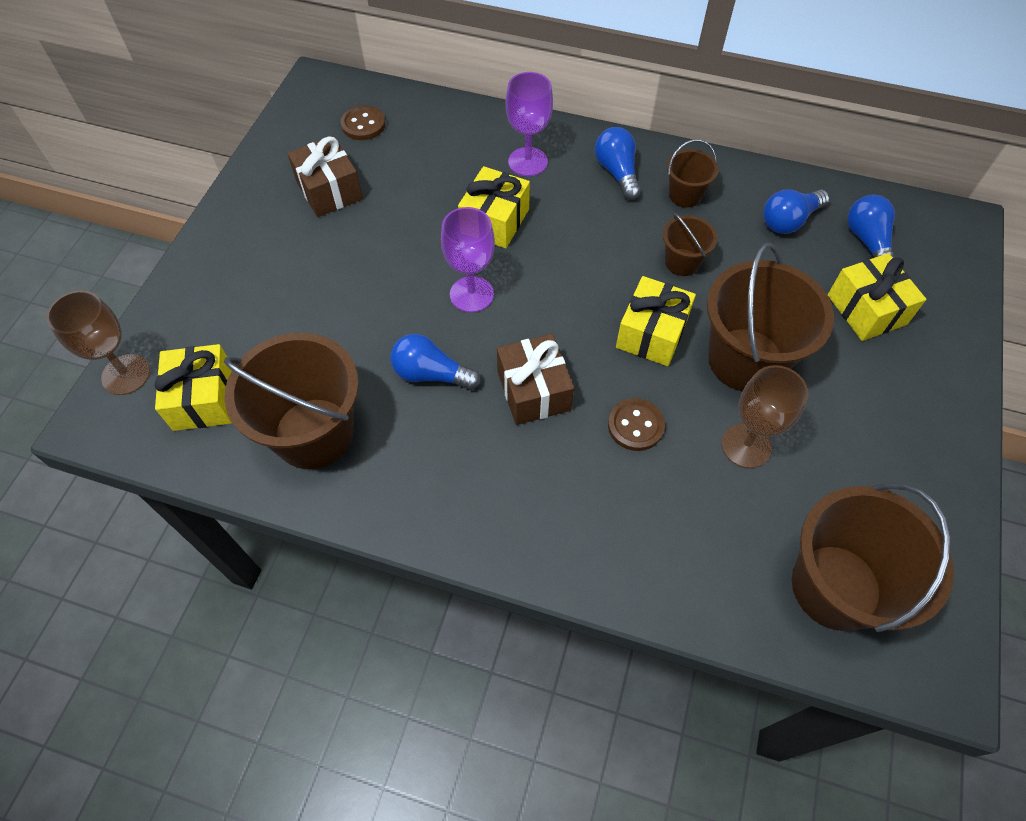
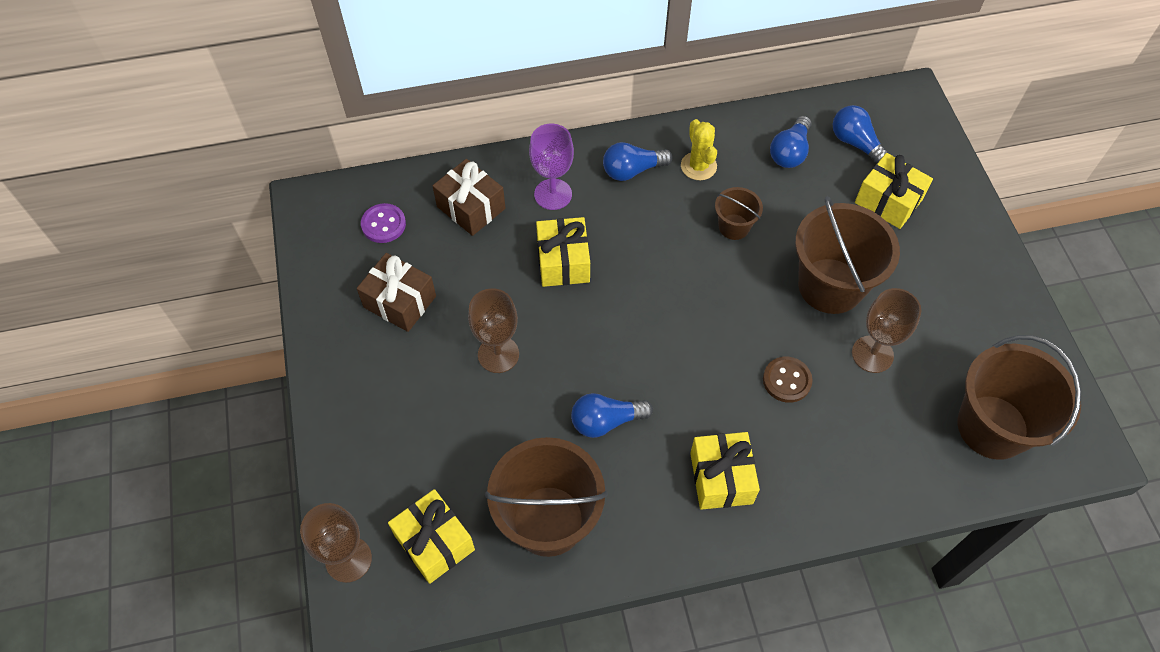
camera: 30 degrees left, 0 degrees up
(363, 124) = (383, 224): brown button -> purple button
(378, 271) = (498, 354): none -> brown goblet
(471, 294) = (590, 336): purple goblet -> none
(533, 391) = (694, 392): brown gift -> brown gift (471, 207)
(617, 172) = (632, 170): blue light bulb -> blue light bulb turned 60 degrees counterclockwise
(651, 333) = (750, 299): yellow gift -> yellow gift (721, 478)
(685, 195) = (698, 166): brown bucket -> yellow cactus

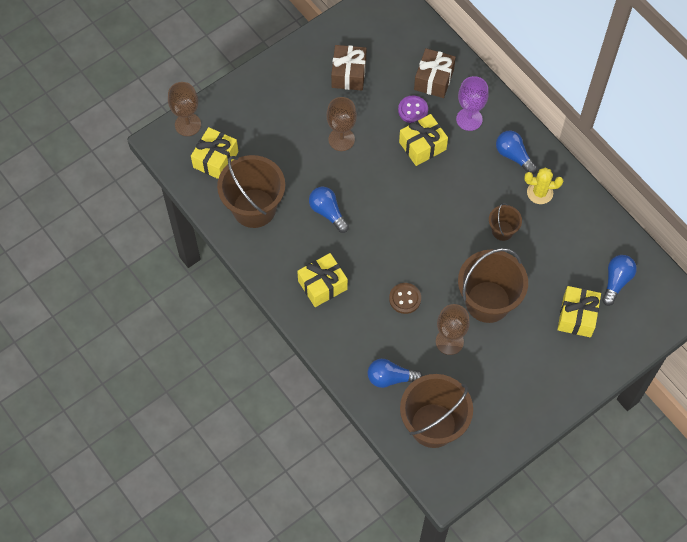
camera: 65 degrees right, 5 degrees up
(383, 224) = (396, 40): purple button -> purple button (413, 110)
(698, 166) = (539, 192): yellow cactus -> yellow cactus turned 45 degrees clockwise
(790, 152) = (584, 243): blue light bulb -> blue light bulb (390, 378)

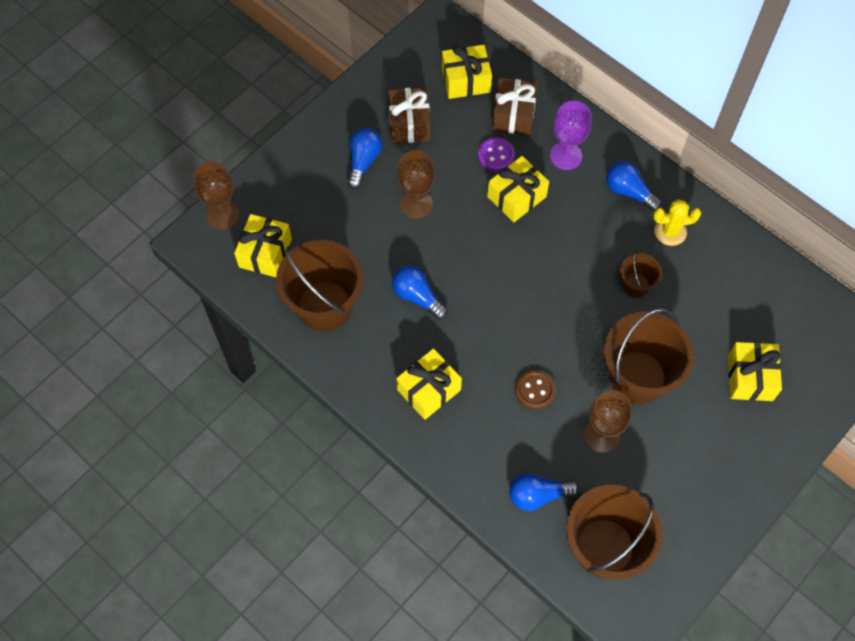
camera: 10 degrees left, 0 degrees up
(401, 45) = (466, 80): none -> yellow gift
(616, 281) = (787, 326): blue light bulb -> blue light bulb (363, 161)

